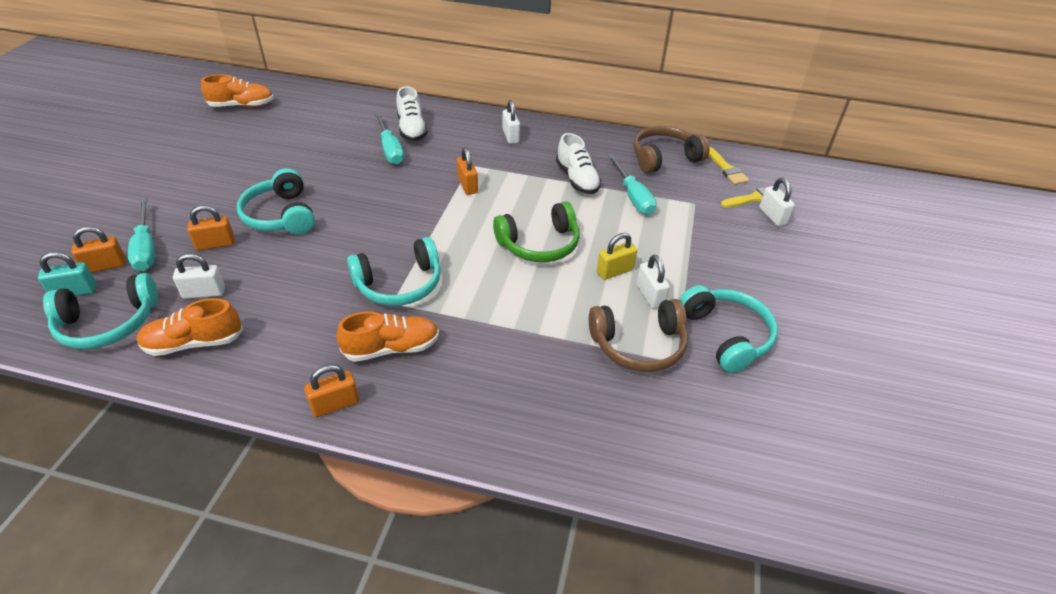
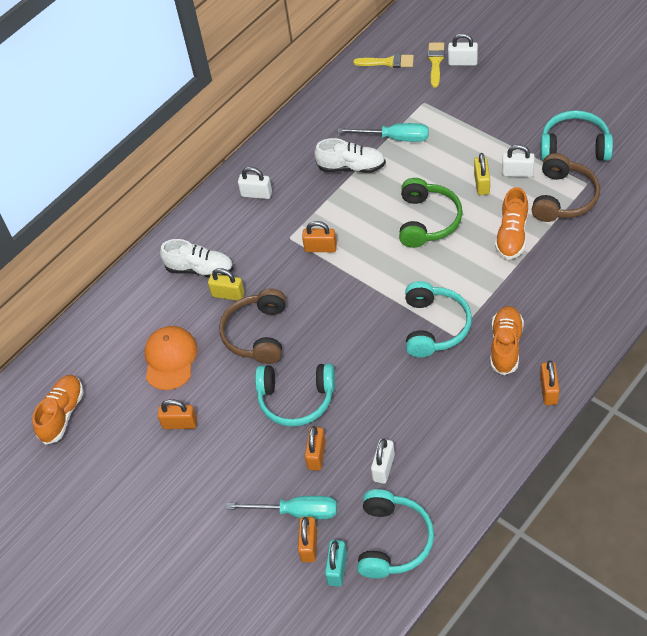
camera: 55 degrees left, 10 degrees up
(194, 343) = (445, 477): orange shoe -> orange shoe (512, 235)
(241, 160) = (180, 423): none -> orange padlock
(310, 139) = (170, 359): none -> orange cap
(390, 149) = (228, 294): turquoise screwdriver -> yellow padlock
(664, 158) = (351, 96): brown headphones -> brown headphones (257, 334)

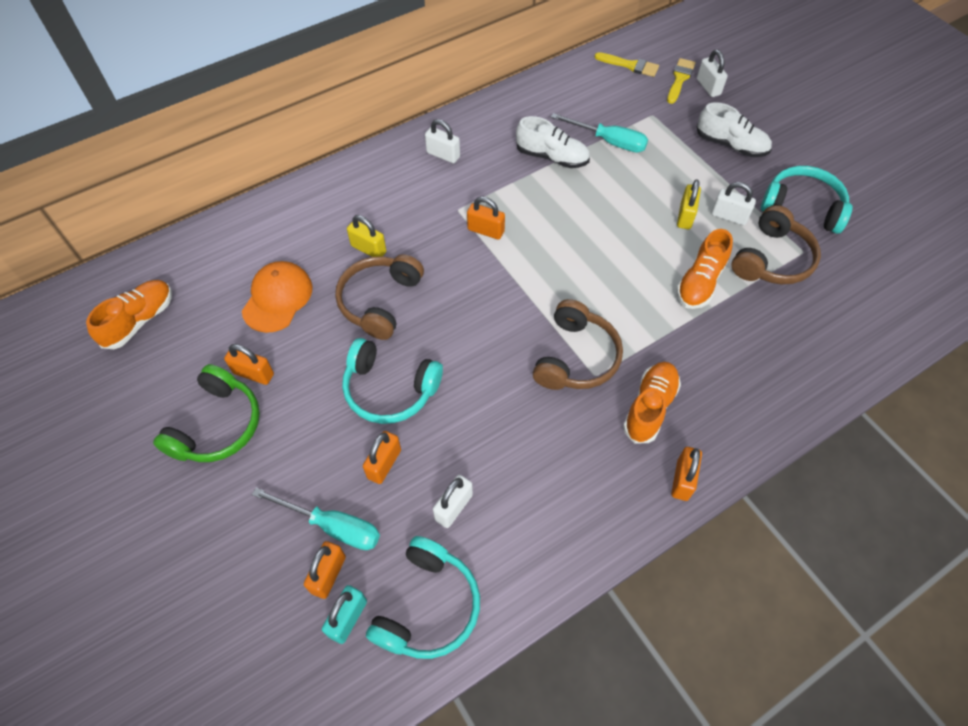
camera: 10 degrees right, 5 degrees up
(200, 269) = (352, 213): white shoe -> white shoe (731, 145)
(427, 220) = (611, 237): green headphones -> green headphones (217, 425)
(434, 326) = (576, 357): turquoise headphones -> brown headphones
(462, 62) = (708, 87): white padlock -> white padlock turned 45 degrees clockwise

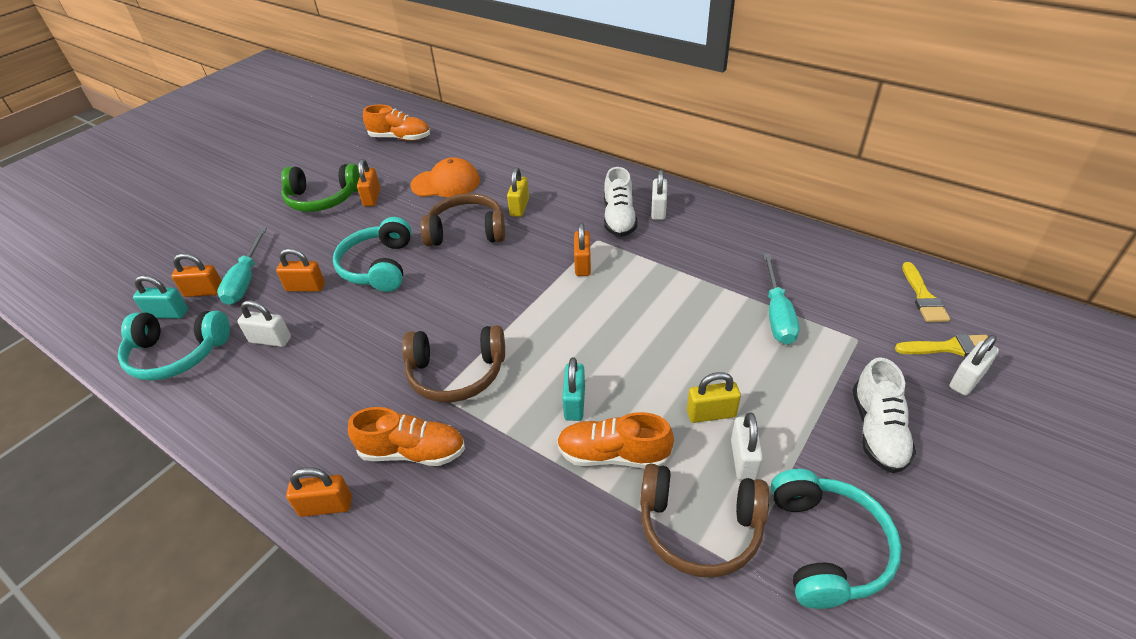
camera: 70 degrees right, 15 degrees down
(552, 157) = (715, 278): white shoe -> white shoe (619, 218)
(643, 288) = (574, 403): none -> turquoise padlock

